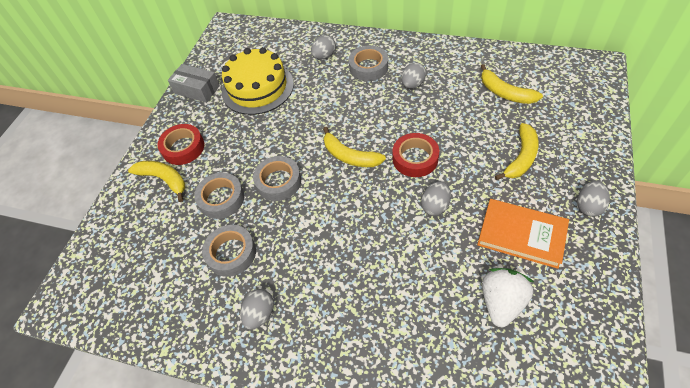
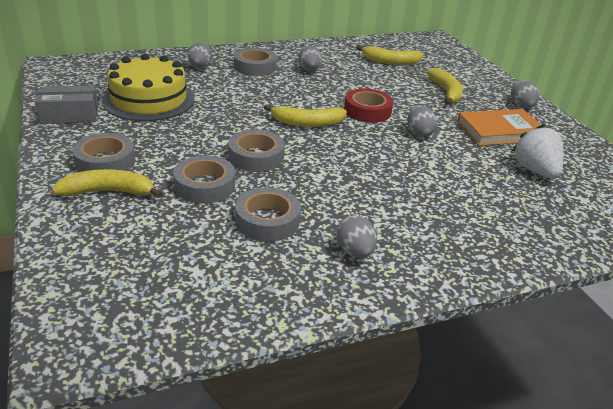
camera: 45 degrees left, 20 degrees down
(183, 148) = (105, 161): red tape -> grey tape

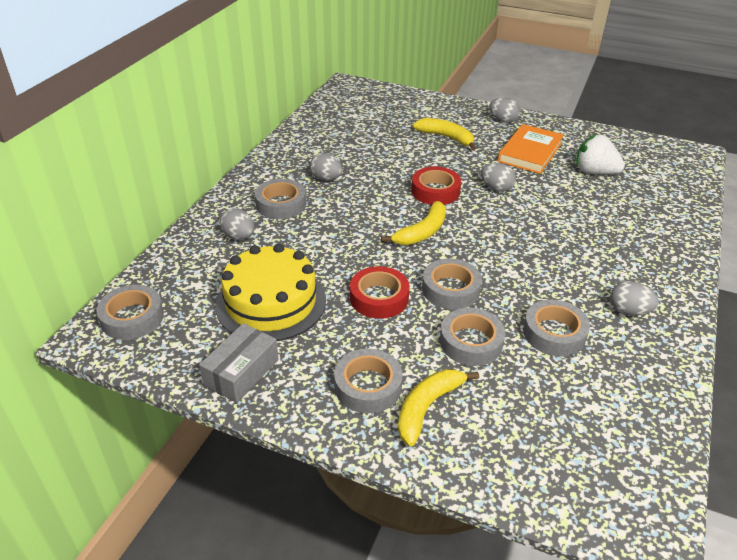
camera: 45 degrees left, 5 degrees up
(81, 68) = (132, 318): none -> grey tape
(205, 133) = (379, 298): none -> red tape
(390, 61) = (363, 130): yellow banana -> none

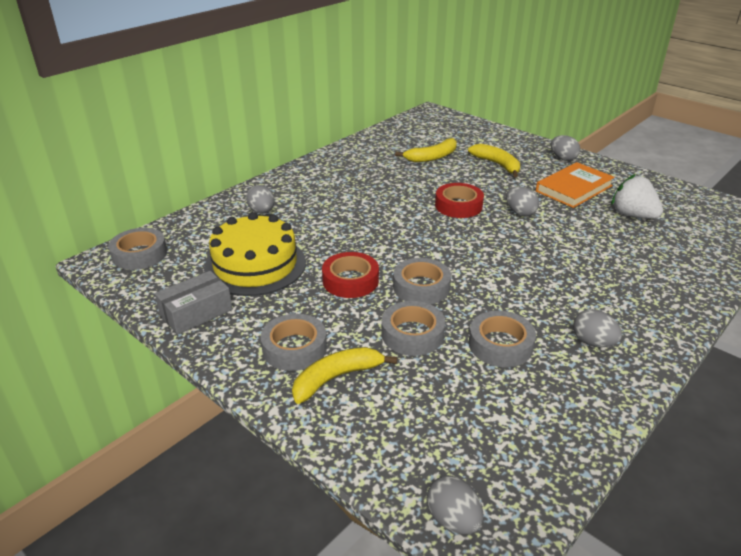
camera: 20 degrees right, 5 degrees down
(281, 204) = (313, 193): grey tape -> none
(326, 178) = (364, 180): grey egg -> grey egg (453, 519)
(422, 232) = (424, 236): yellow banana -> yellow banana (432, 157)

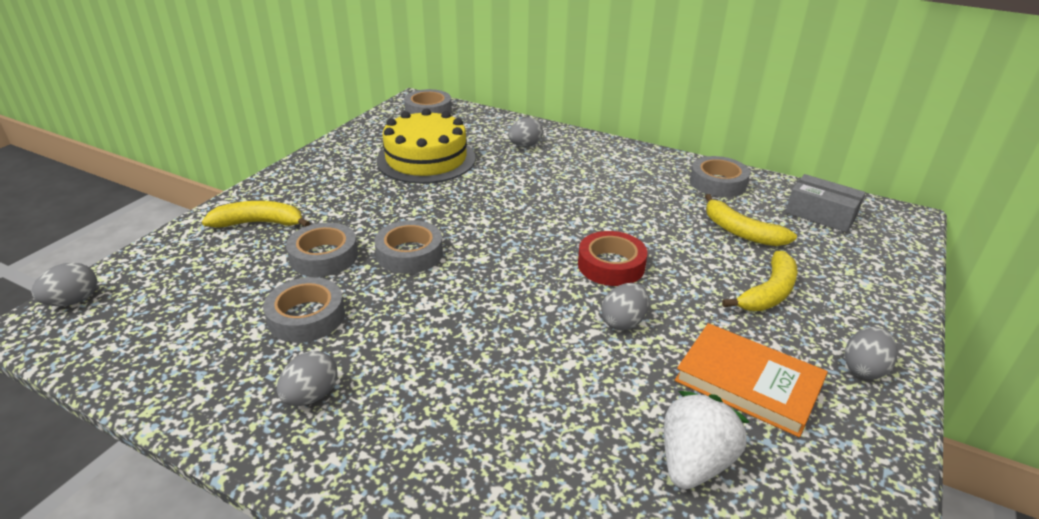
camera: 75 degrees right, 0 degrees up
(196, 313) = (349, 148): grey box -> grey box (821, 214)
(294, 348) = (302, 197): grey tape -> grey tape (717, 183)
(336, 378) = (259, 223): yellow banana -> yellow banana turned 45 degrees counterclockwise
(350, 280) = (412, 210): red tape -> none

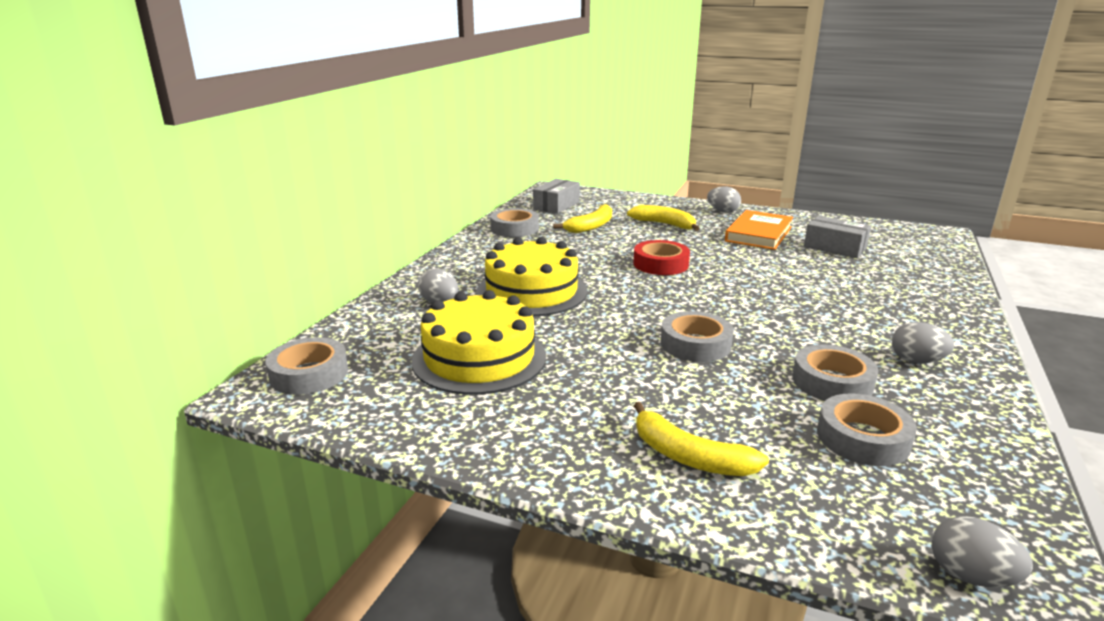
camera: 95 degrees left, 10 degrees down
(259, 223) = (689, 457): yellow banana -> yellow banana turned 45 degrees counterclockwise
(324, 256) = (731, 391): grey tape -> grey tape (862, 438)
(541, 184) = (531, 291): none -> yellow cake
(623, 322) = (728, 261): grey egg -> none
(694, 462) = (834, 248): white strawberry -> grey box

